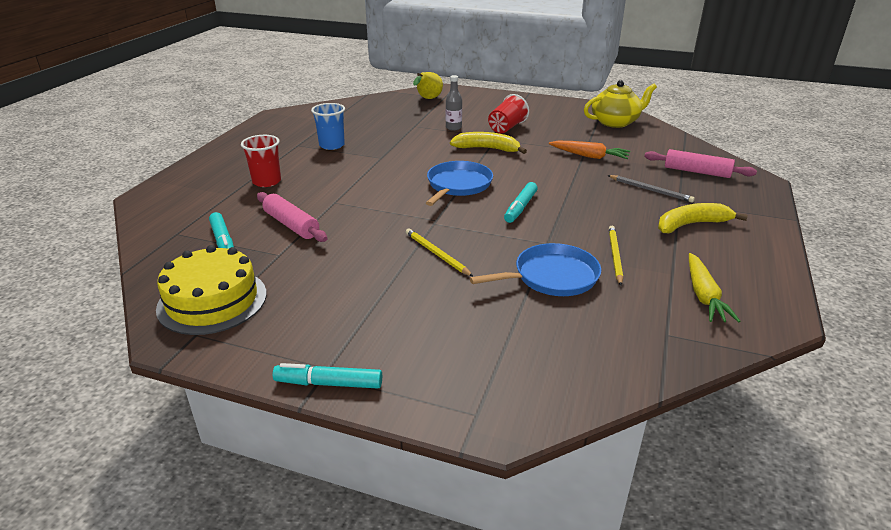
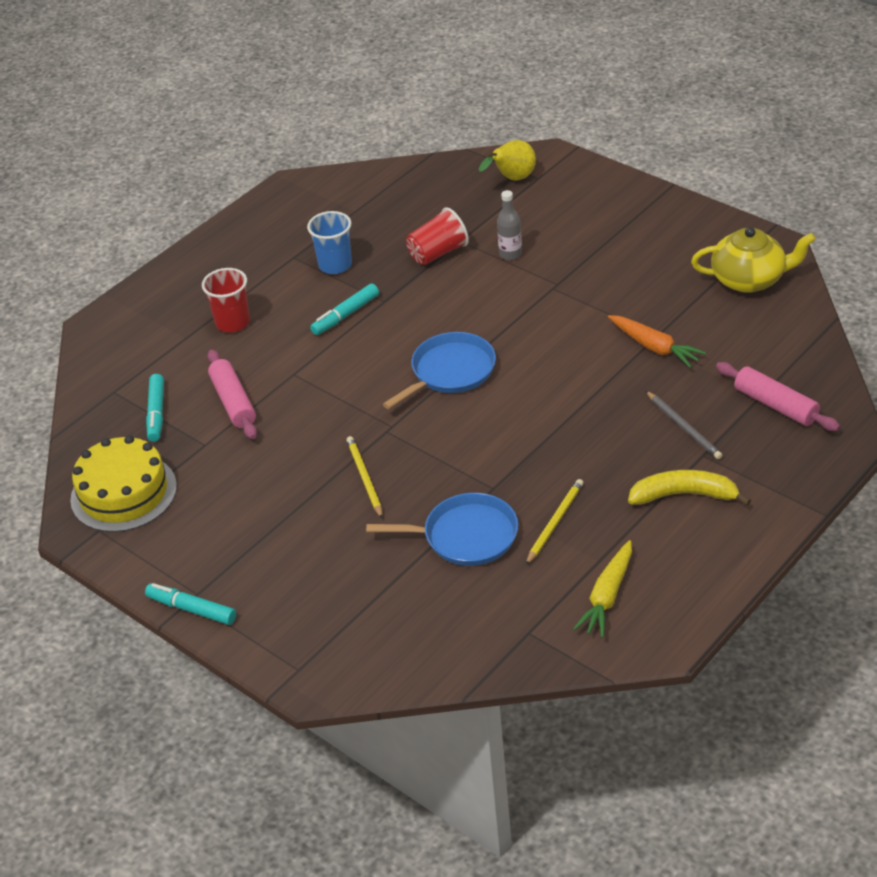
camera: 25 degrees right, 10 degrees up
(487, 149) = (528, 307): yellow banana -> none
(506, 128) = (583, 266): red cup -> red cup (438, 253)
(520, 208) = (500, 425): turquoise marker -> turquoise marker (345, 315)

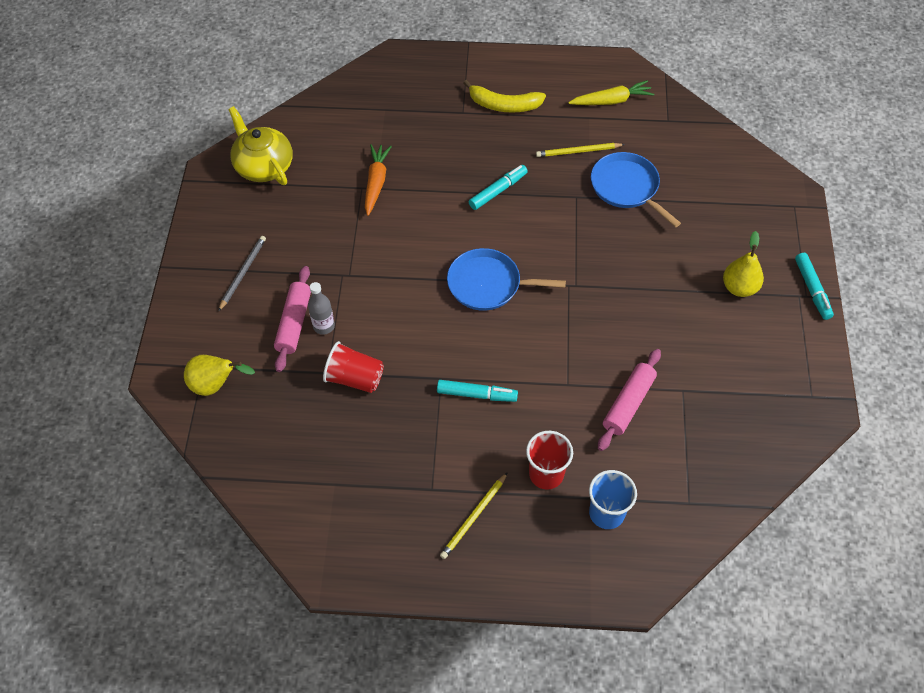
camera: 130 degrees left, 15 degrees up
(123, 493) = (769, 408): yellow cake -> none
(156, 413) = (683, 450): turquoise marker -> turquoise marker (498, 191)
(256, 551) = (739, 288): none -> yellow pear
(335, 265) = (420, 447): blue cup -> blue cup (606, 513)
(364, 478) = (628, 270): yellow pencil -> yellow pencil (474, 517)
(684, 427) = (445, 132): grey pencil -> grey pencil (243, 273)
(684, 495) = (504, 105): yellow banana -> yellow banana turned 45 degrees counterclockwise
(776, 405) = (390, 99): pink rolling pin -> pink rolling pin (294, 323)

